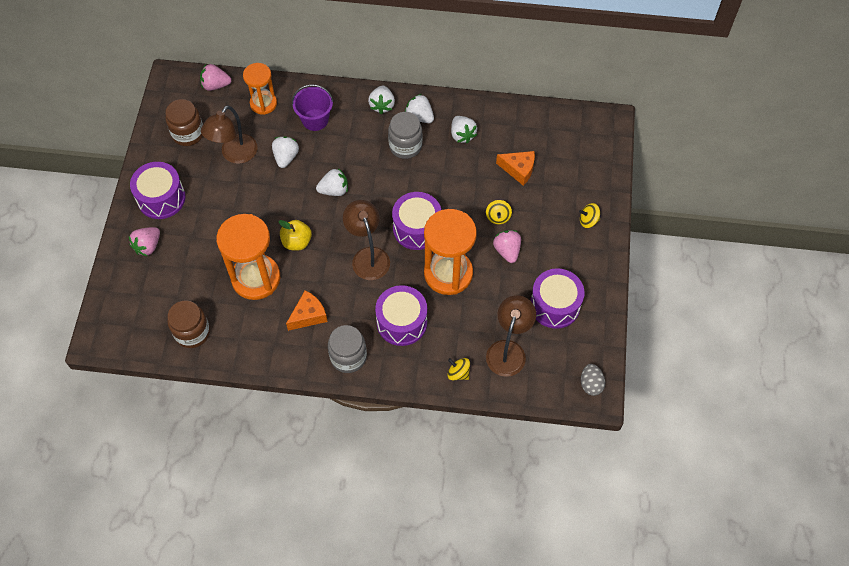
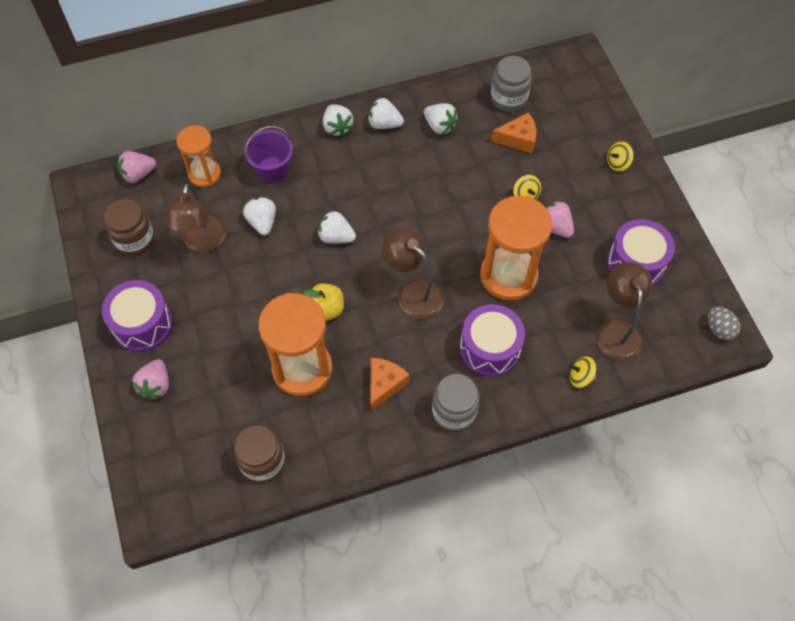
camera: 25 degrees left, 0 degrees up
(334, 190) = (336, 237): white strawberry -> white strawberry turned 120 degrees counterclockwise
(405, 146) = (386, 160): grey jar -> grey jar (509, 98)
(417, 228) = (448, 242): purple drum -> none

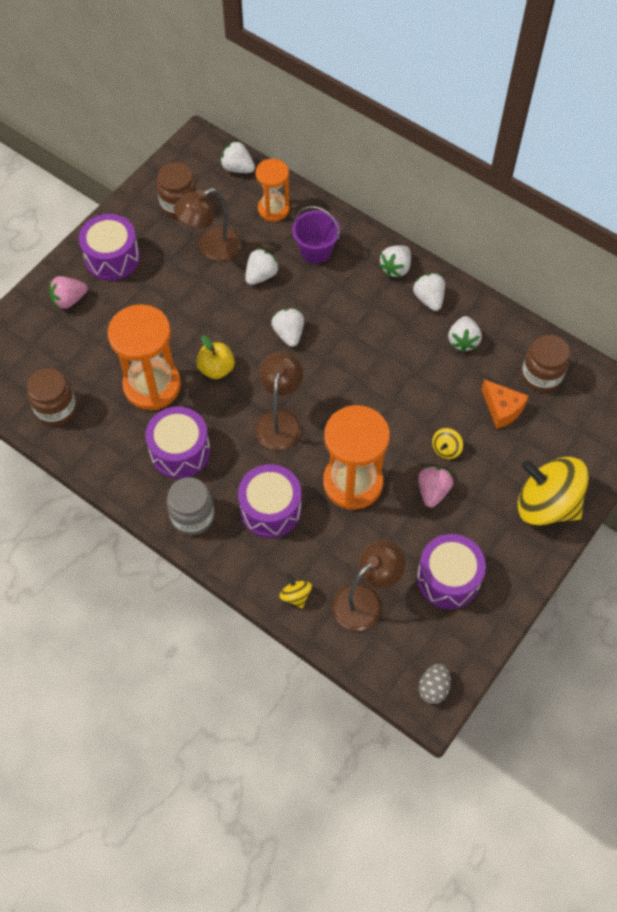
camera: 55 degrees right, 0 degrees up
(138, 174) = (237, 168): pink strawberry -> white strawberry
(384, 384) = (180, 451): orange cheese -> purple drum
(509, 98) = (541, 375): grey jar -> brown jar
(617, 163) = (546, 504): yellow spinning top -> yellow spinning top, size x2.46

